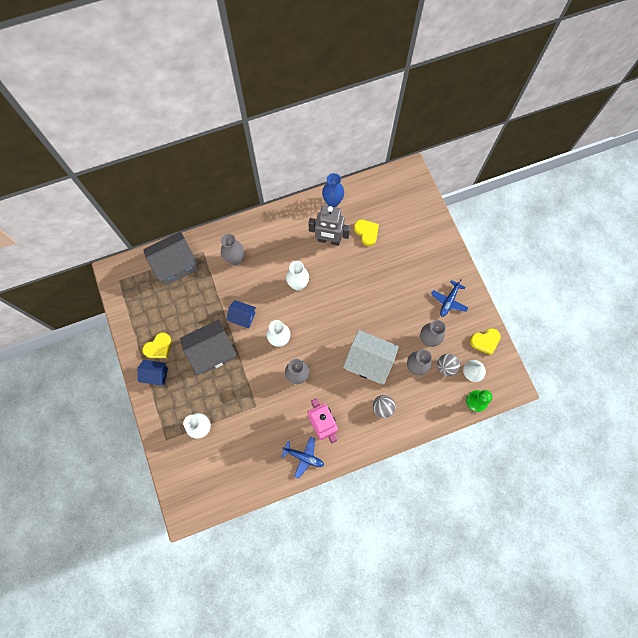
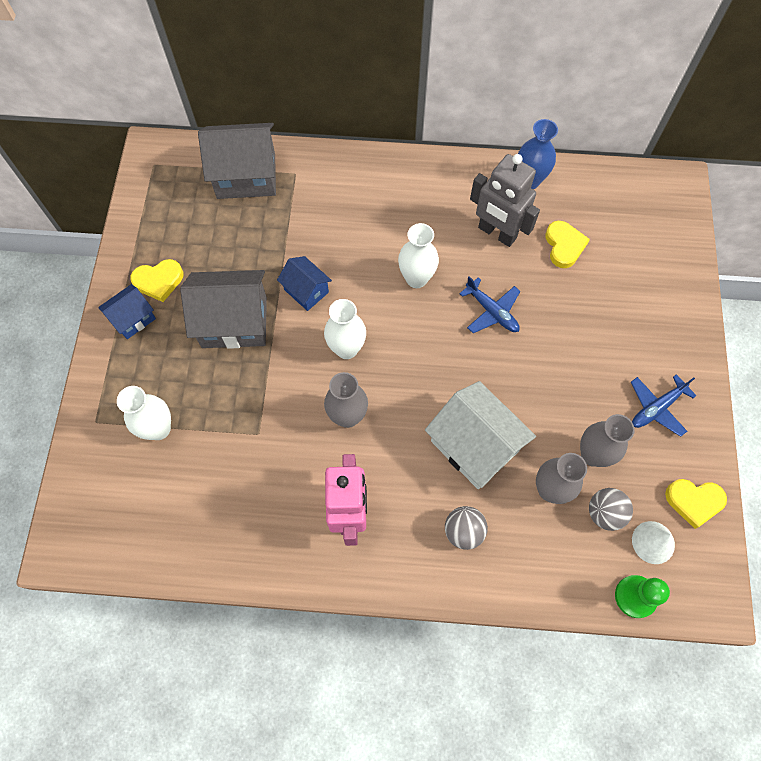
camera: 25 degrees right, 5 degrees down
(156, 375) = (133, 319): blue house -> blue house turned 75 degrees counterclockwise
(235, 259) = (338, 203): grey vase -> none
(304, 457) = (293, 551): blue plane -> blue plane (492, 312)

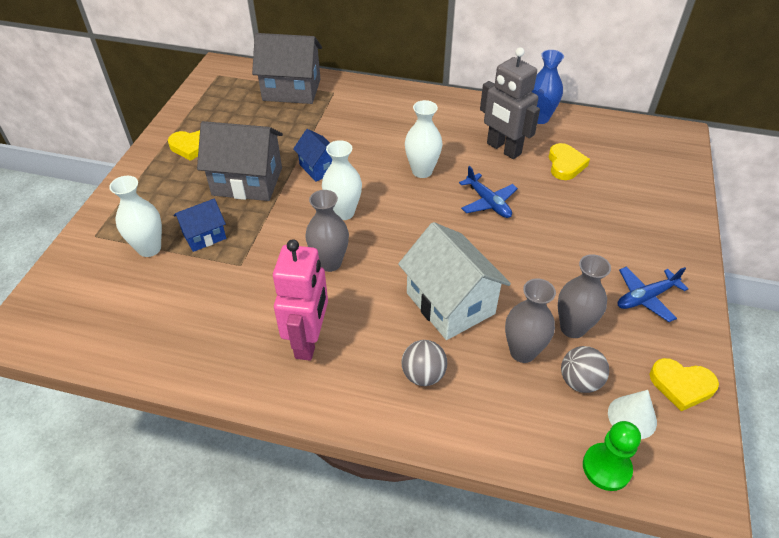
camera: 10 degrees right, 20 degrees down
(133, 319) = (159, 168): blue house -> blue house (204, 236)

